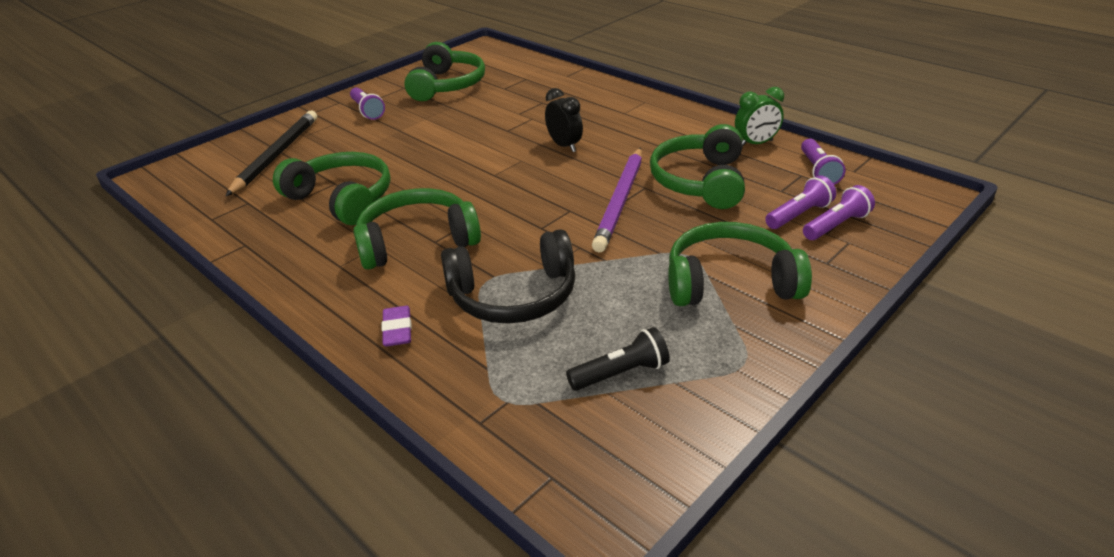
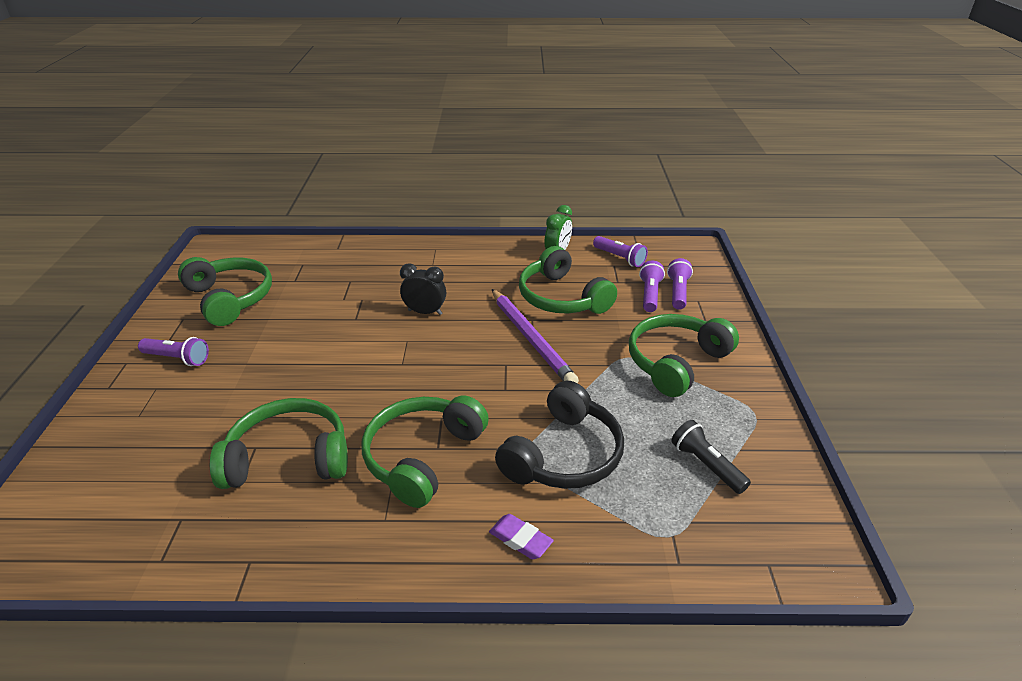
camera: 45 degrees left, 0 degrees up
(276, 155) = (136, 452): black pencil -> none
(621, 373) = (706, 465): black flashlight -> black flashlight turned 60 degrees counterclockwise

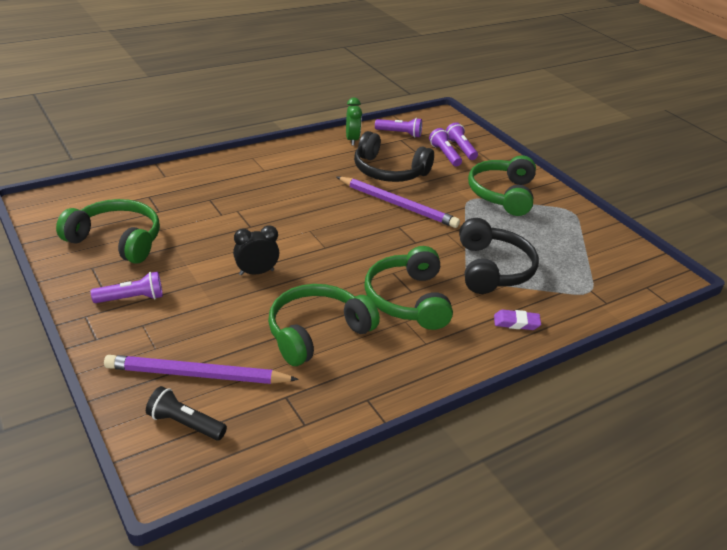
camera: 35 degrees left, 0 degrees up
(138, 458) = (197, 375): none -> purple pencil
(425, 312) = (300, 207): black clock -> black clock (256, 272)
(561, 298) = (389, 171): green headphones -> black headphones
(706, 465) = (573, 248): black flashlight -> black flashlight (185, 424)

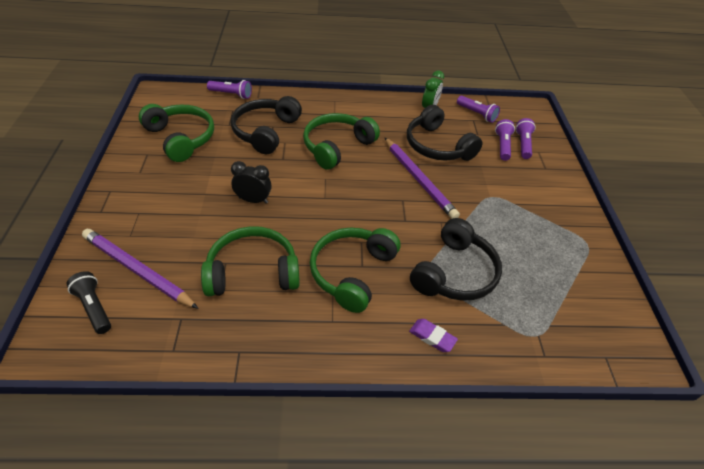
camera: 30 degrees right, 10 degrees up
(132, 298) = (150, 188): purple flashlight -> purple flashlight (231, 94)
(207, 206) = (265, 132): none -> black headphones
(502, 194) = (527, 202): green headphones -> green headphones (337, 147)

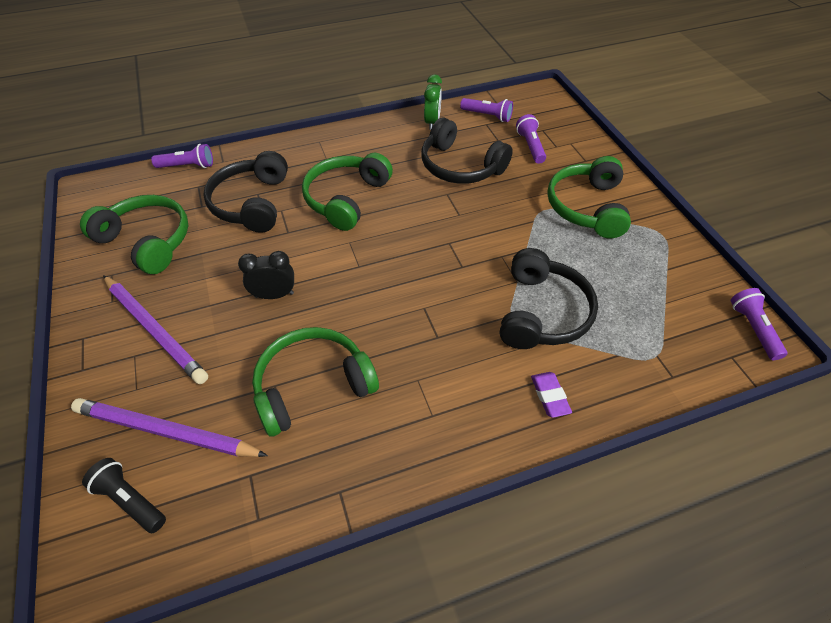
camera: 15 degrees left, 5 degrees up
(352, 272) = (429, 348): green headphones -> green headphones (587, 207)
(418, 179) = (456, 213): purple pencil -> purple pencil (154, 330)
(432, 337) = (549, 396): purple eraser -> purple eraser turned 60 degrees clockwise
(523, 144) = (551, 139): purple flashlight -> purple flashlight (753, 329)

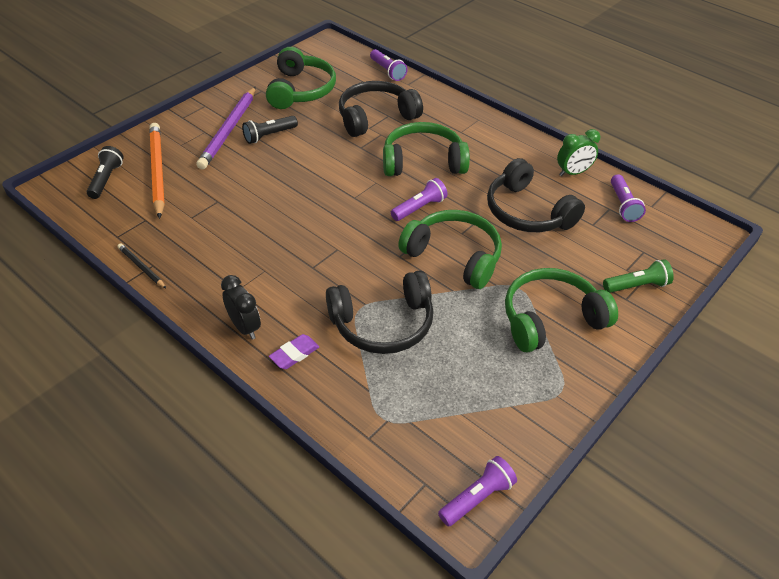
camera: 60 degrees right, 5 degrees down
(166, 431) = (157, 171): purple pencil -> orange pencil
(200, 297) = (269, 135): none -> black flashlight
(274, 295) = (294, 167): black clock -> black clock (245, 327)
(313, 386) = (227, 219): green headphones -> green headphones (454, 256)
(335, 505) = (141, 267): none -> black pencil
(460, 166) = (527, 212): black headphones -> black headphones turned 45 degrees counterclockwise
(530, 146) = (606, 250): purple flashlight -> purple flashlight (419, 208)
(575, 149) = (637, 286): none -> green flashlight

